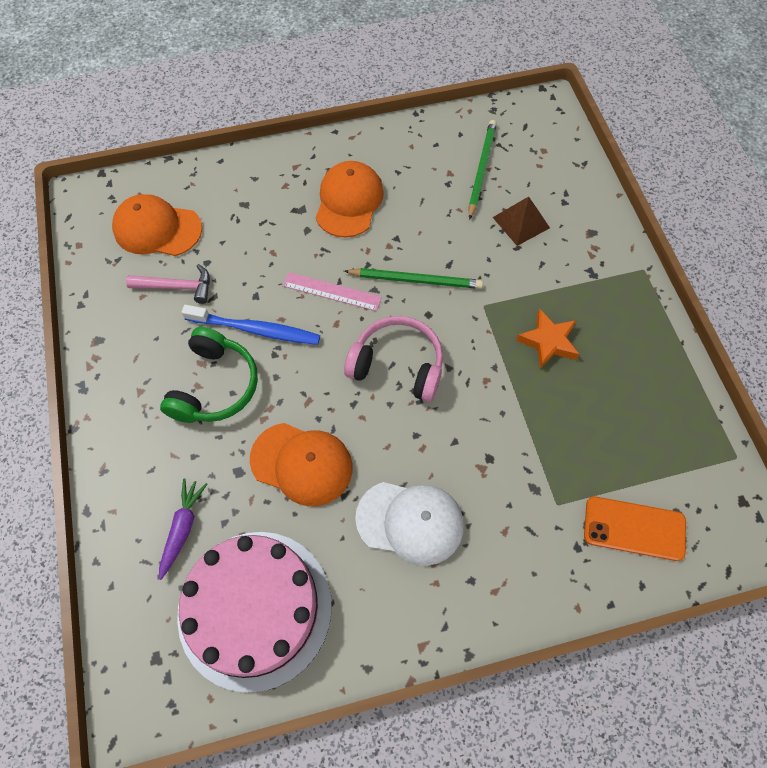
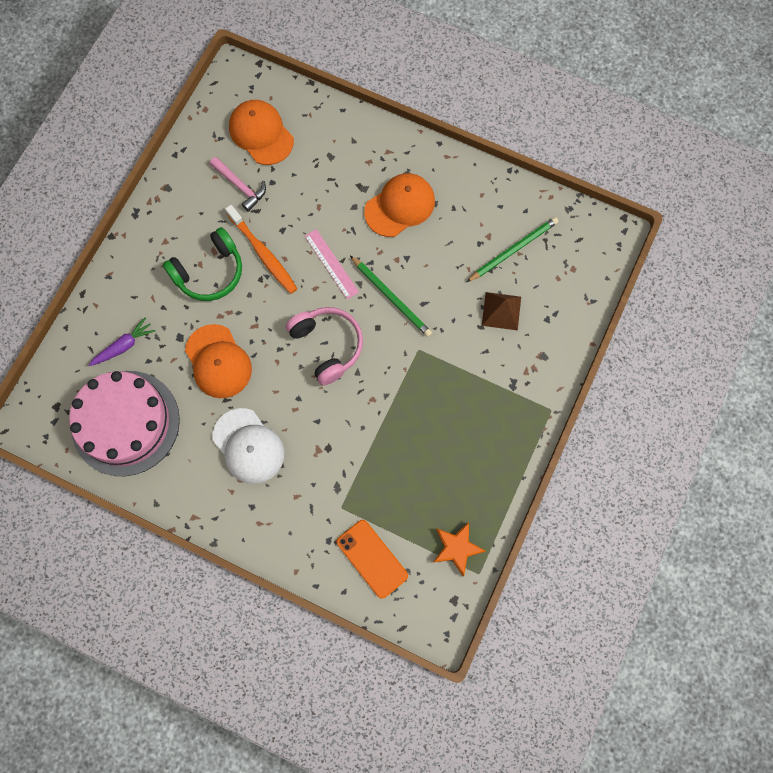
camera: 40 degrees right, 10 degrees up
(255, 329) = (263, 253): blue toothbrush -> orange toothbrush
(548, 341) = (436, 406): orange star -> orange star (456, 548)

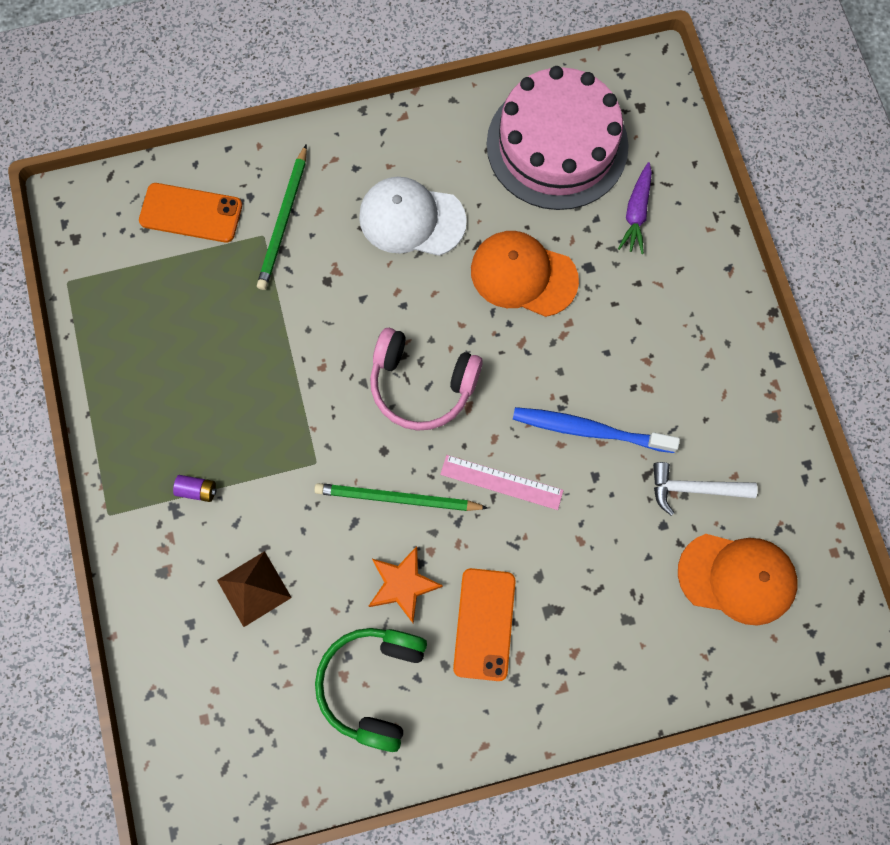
camera: 140 degrees right, 0 degrees up
(209, 272) = (628, 360): green headphones -> green headphones (373, 684)
(240, 186) = (694, 489): pink hammer -> white hammer
(263, 253) = (590, 430): orange toothbrush -> blue toothbrush
(400, 206) = (484, 624): orange cap -> orange phone
(456, 548) = (109, 288): orange star -> orange star (403, 585)
(493, 385) = (197, 490): none -> purple battery
(513, 250) = (298, 682): green pencil -> green pencil (283, 221)

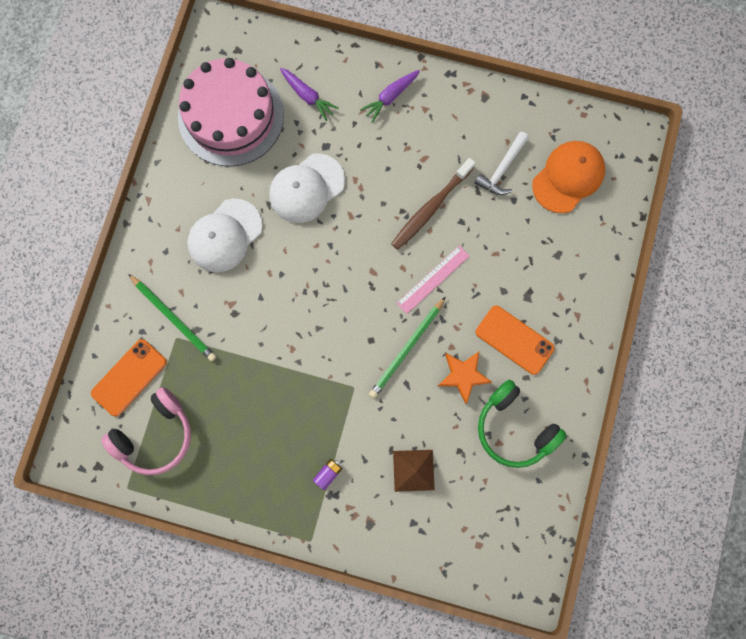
camera: 60 degrees left, 5 degrees up
(422, 384) = (341, 292): pink headphones -> pink headphones (155, 434)
(523, 275) = (306, 188): orange cap -> white cap
(590, 430) = (431, 207): blue toothbrush -> brown toothbrush
(698, 306) = (390, 97): none -> purple carrot

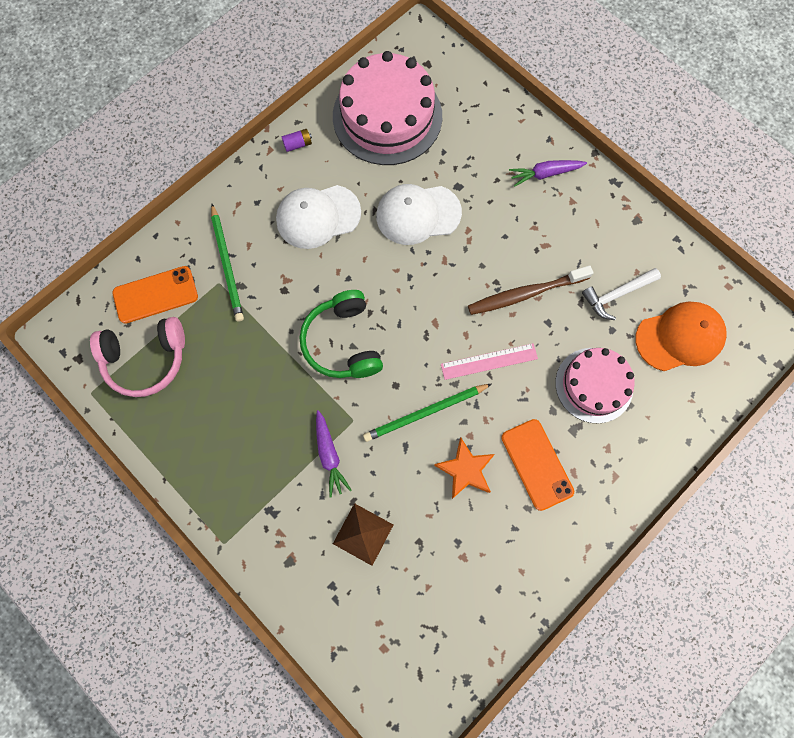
camera: 30 degrees right, 5 degrees down
(307, 96) = (467, 134): purple carrot -> purple carrot (329, 455)
(328, 473) = (279, 488): purple battery -> purple battery (298, 144)
(514, 427) = (487, 551): green headphones -> green headphones (343, 342)
(523, 252) = (594, 385): none -> pink cake

